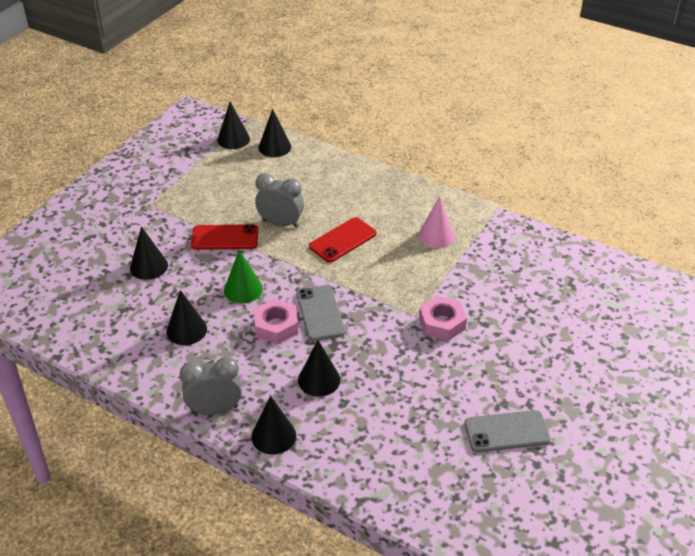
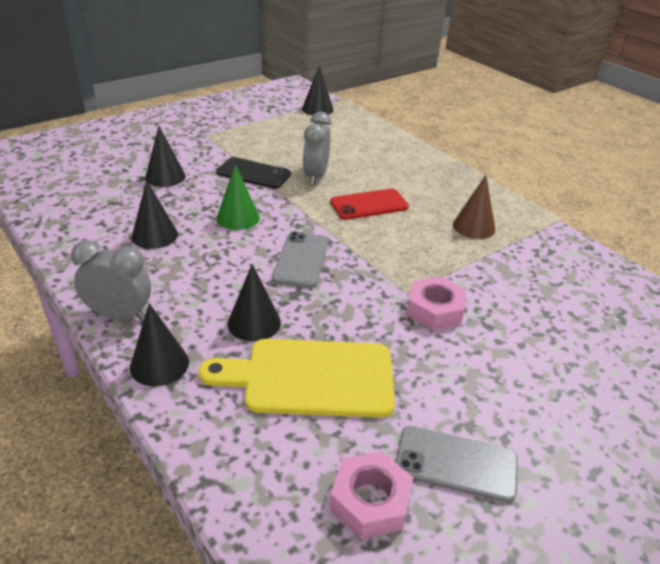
camera: 20 degrees right, 5 degrees down
(225, 238) = (253, 173): red phone -> black phone
(274, 147) = (351, 122): black cone -> none
(276, 326) = (246, 258): pink nut -> pink nut (370, 501)
(280, 223) = (315, 176): grey clock -> grey clock turned 120 degrees counterclockwise
(384, 407) = (310, 378): none -> yellow cutting board
(436, 236) = (474, 227): pink cone -> brown cone

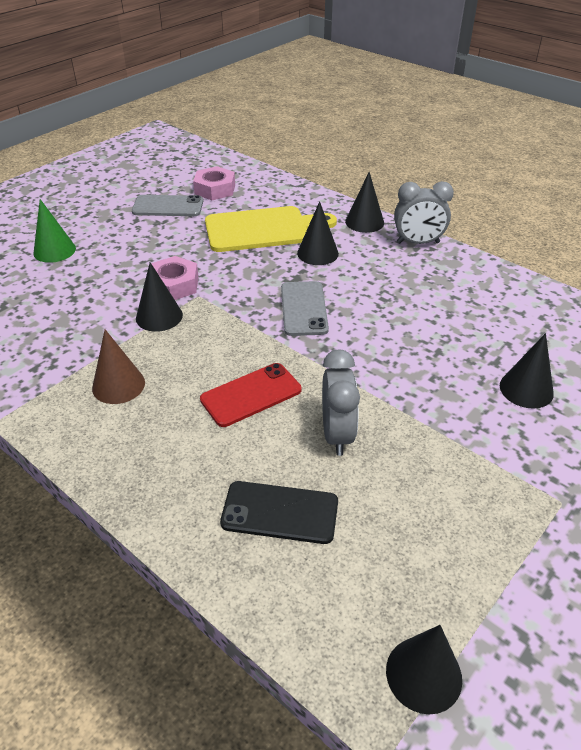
camera: 170 degrees right, 5 degrees up
(154, 235) = (457, 308): black cone -> black cone (159, 316)
(238, 218) = (394, 344): green cone -> green cone (54, 250)
(253, 173) = (423, 420): black phone -> black phone (280, 512)

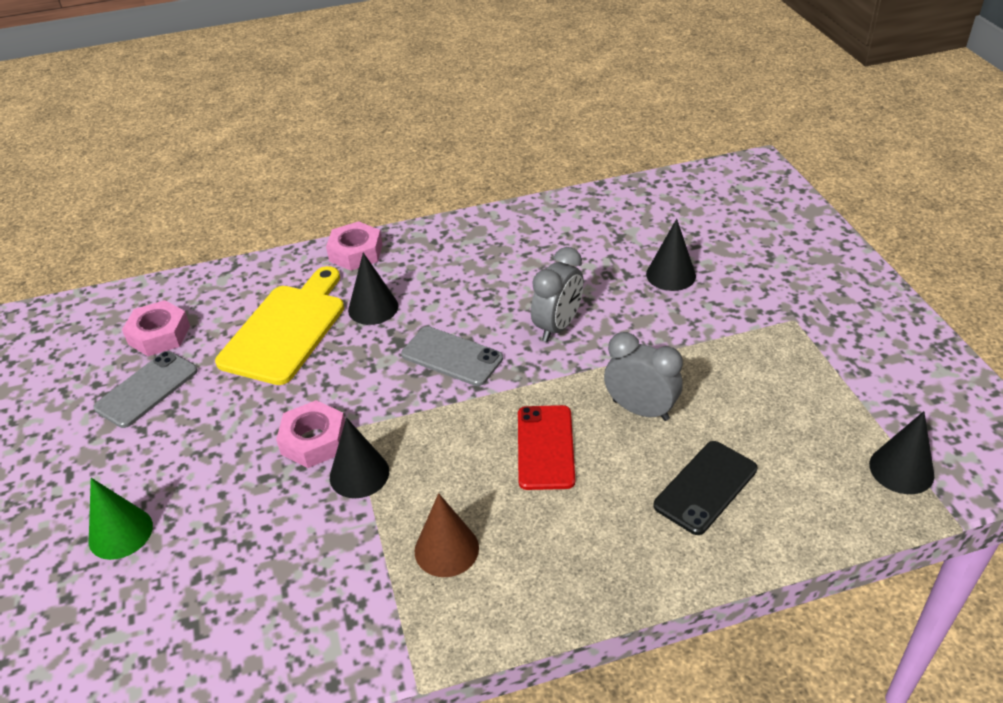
camera: 55 degrees left, 0 degrees up
(364, 222) = (356, 252): black cone -> pink nut
(418, 243) = (427, 236): grey clock -> grey clock (558, 326)

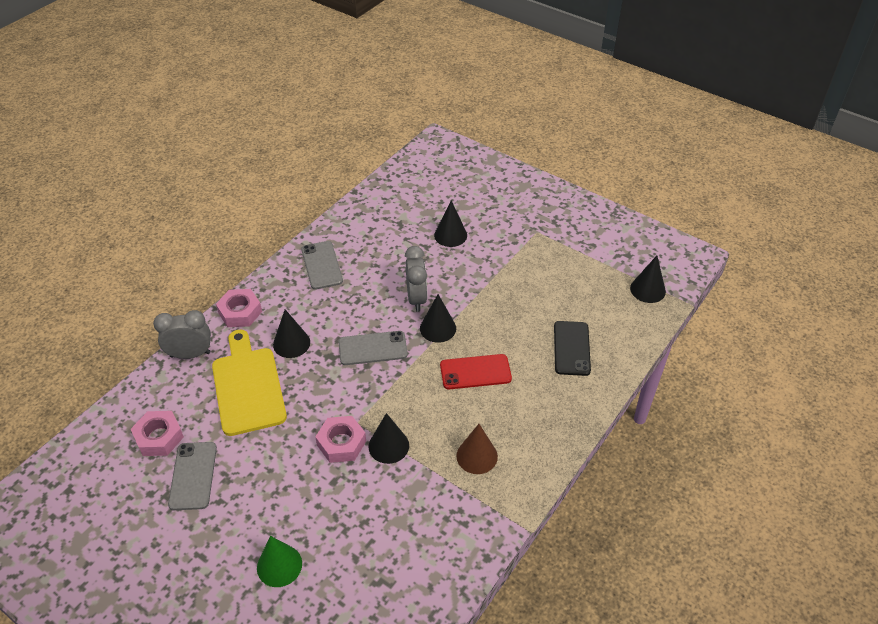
camera: 40 degrees left, 5 degrees up
(486, 243) = (321, 265): none -> grey phone
(545, 447) = (475, 372): red phone -> red phone turned 60 degrees counterclockwise
(550, 372) = (438, 328): none -> black cone
(640, 410) = (505, 324): grey clock -> grey clock (190, 354)

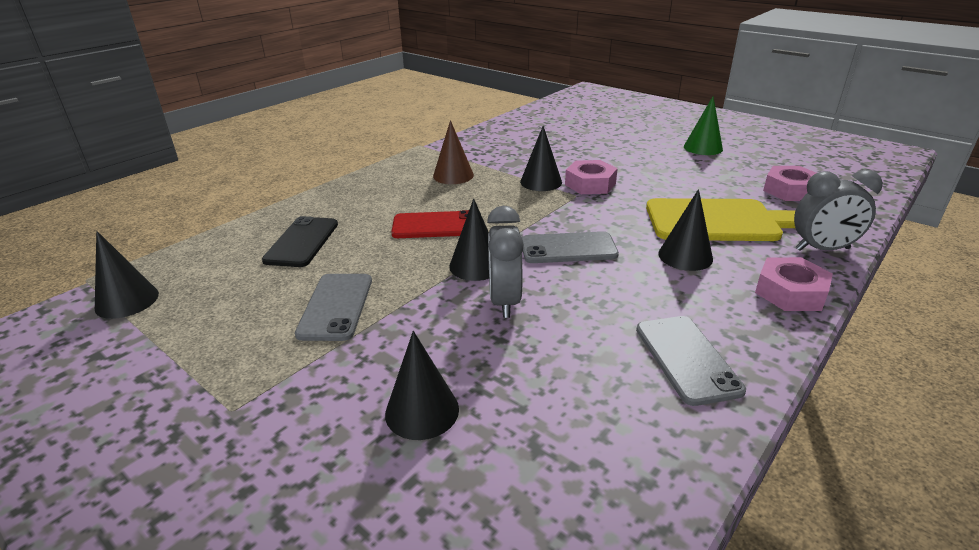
camera: 175 degrees left, 15 degrees down
(193, 476) = (730, 171): grey phone -> grey phone (336, 306)
(248, 386) = (718, 221): yellow cutting board -> yellow cutting board turned 75 degrees counterclockwise
(279, 565) = (623, 136): green cone -> green cone (703, 148)

